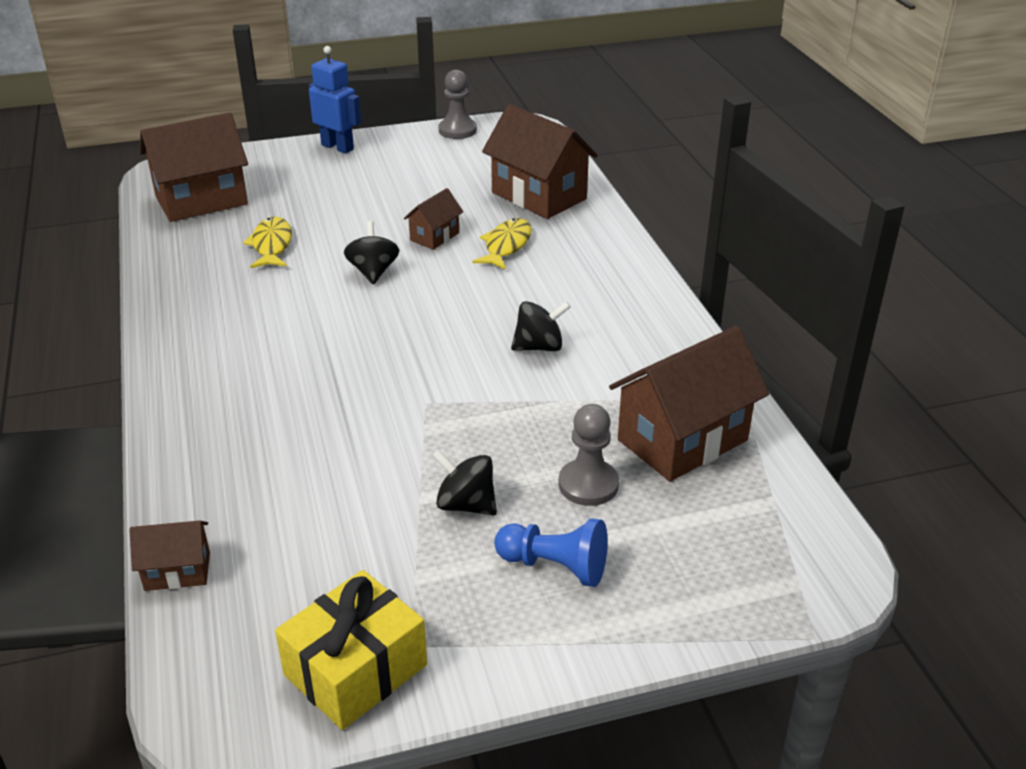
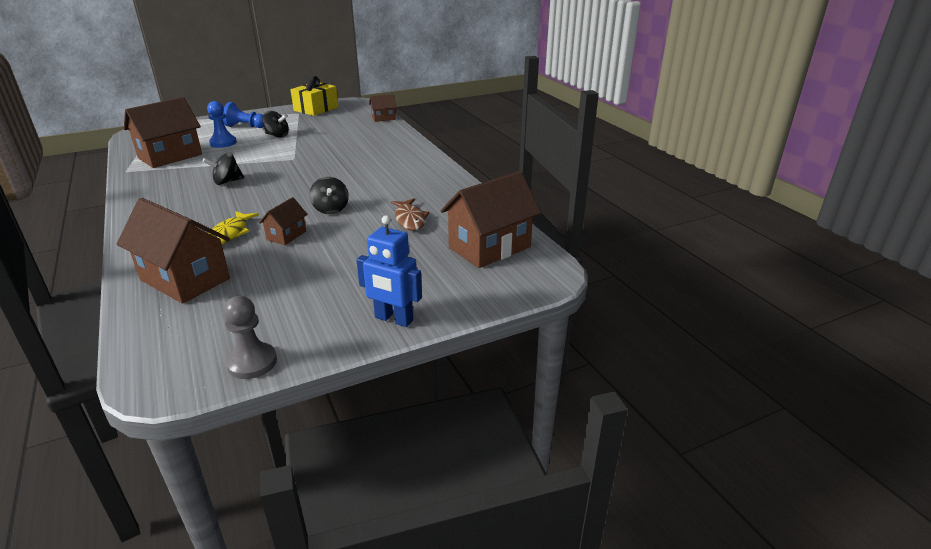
camera: 170 degrees right, 5 degrees down
(272, 245) = (410, 219): yellow fish -> brown fish
(588, 484) = (223, 143): grey pawn -> blue pawn

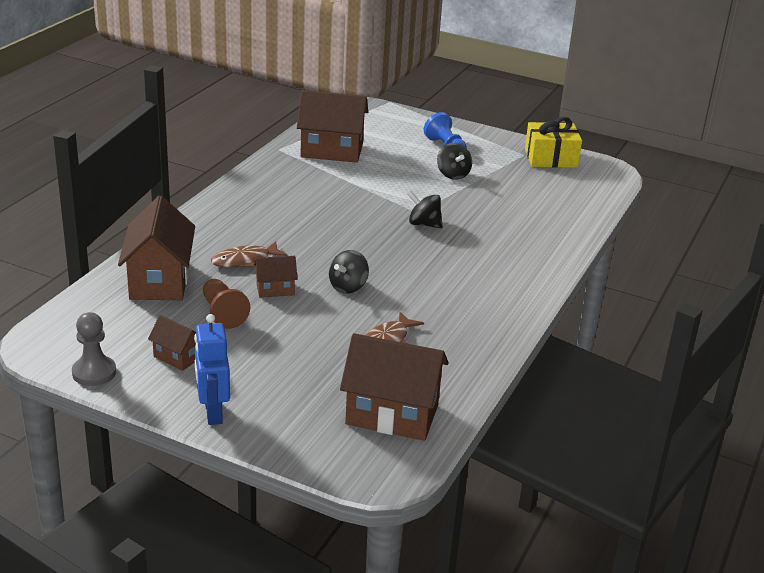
camera: 50 degrees right, 0 degrees up
(223, 143) = (395, 158): blue pawn -> none
(227, 182) = (326, 206): black spinning top -> black spinning top (424, 224)
(230, 234) = (244, 260): yellow fish -> brown fish
(277, 267) = (223, 313): none -> brown pawn
(383, 118) = (595, 209): brown house -> brown house (177, 357)

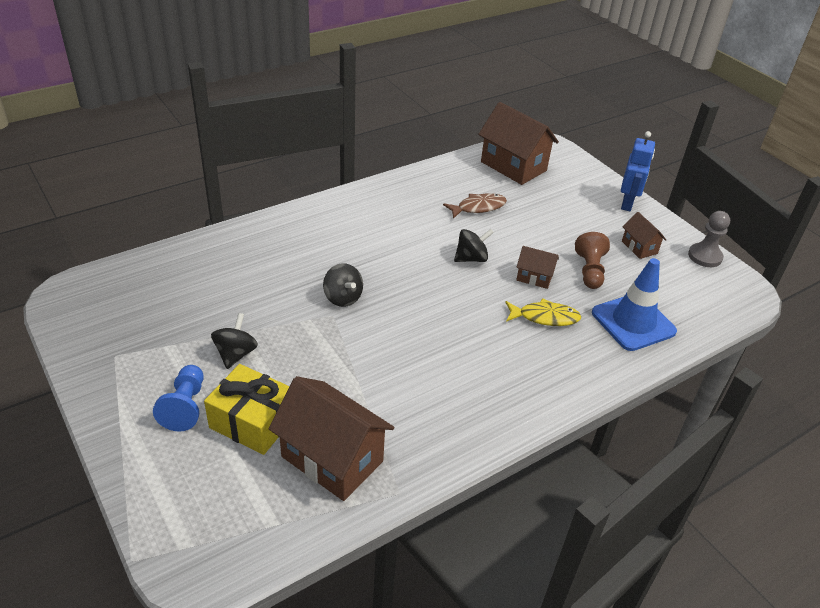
camera: 150 degrees left, 10 degrees up
(160, 281) = (633, 322): brown house -> blue traffic cone
(244, 260) = (545, 317): brown fish -> yellow fish
(551, 158) = (95, 337): yellow gift -> yellow gift (253, 421)

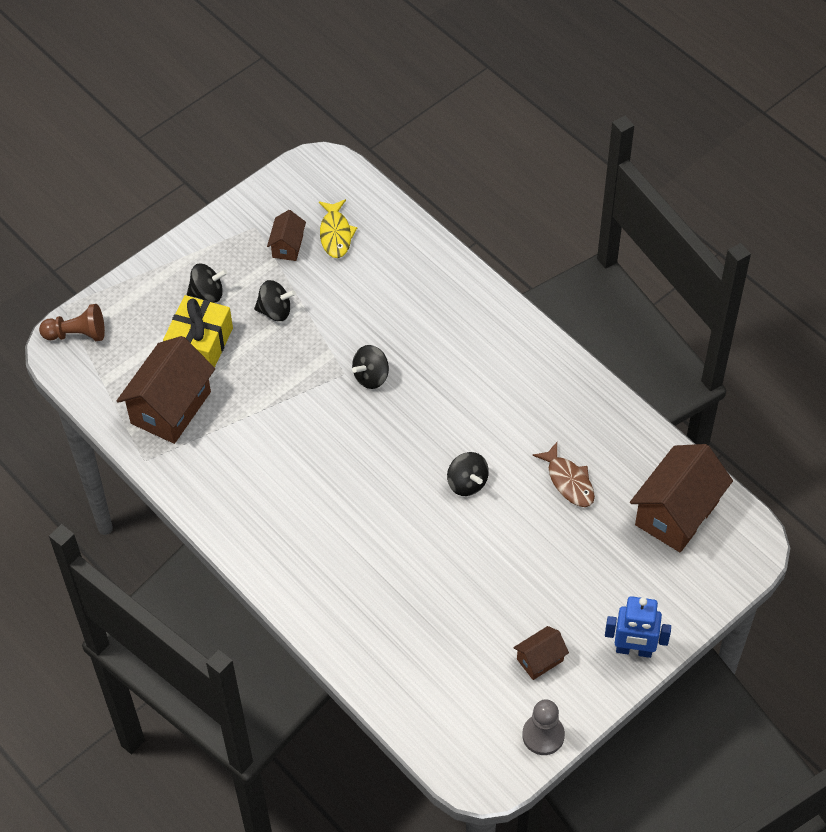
camera: 85 degrees right, 15 degrees up
(185, 406) = (207, 293): blue pawn -> black spinning top
(534, 277) = (450, 547): brown house -> brown house (287, 246)
(545, 317) = (385, 560): yellow fish -> yellow fish (335, 234)
(589, 271) = (478, 604): brown pawn -> brown pawn (77, 334)
(633, 322) = (398, 647): blue traffic cone -> none

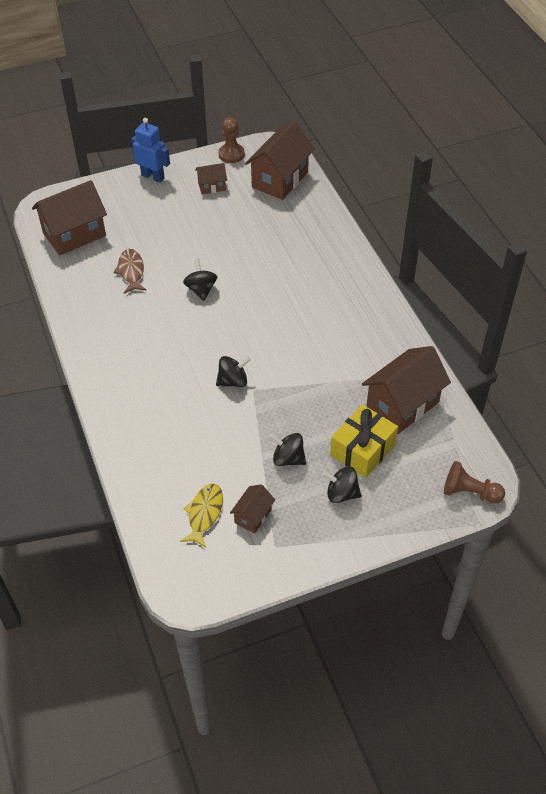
camera: 160 degrees left, 5 degrees down
(448, 707) = (280, 179): none -> brown house
(543, 735) = (231, 154): grey pawn -> brown pawn

